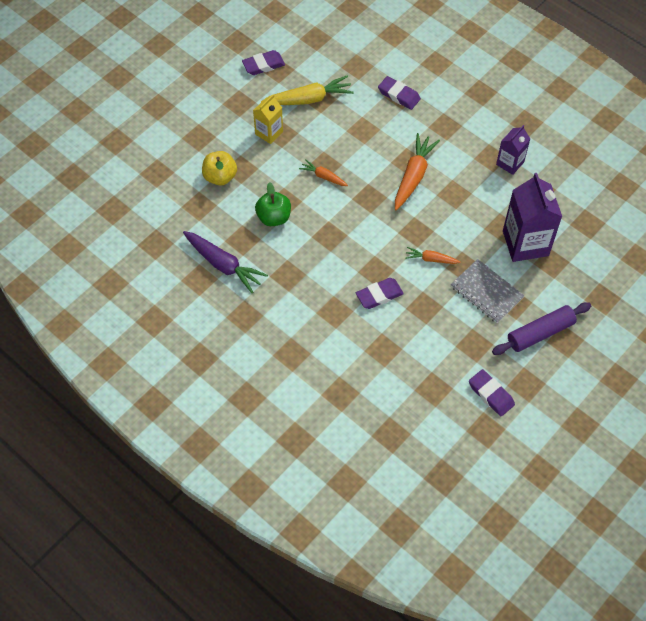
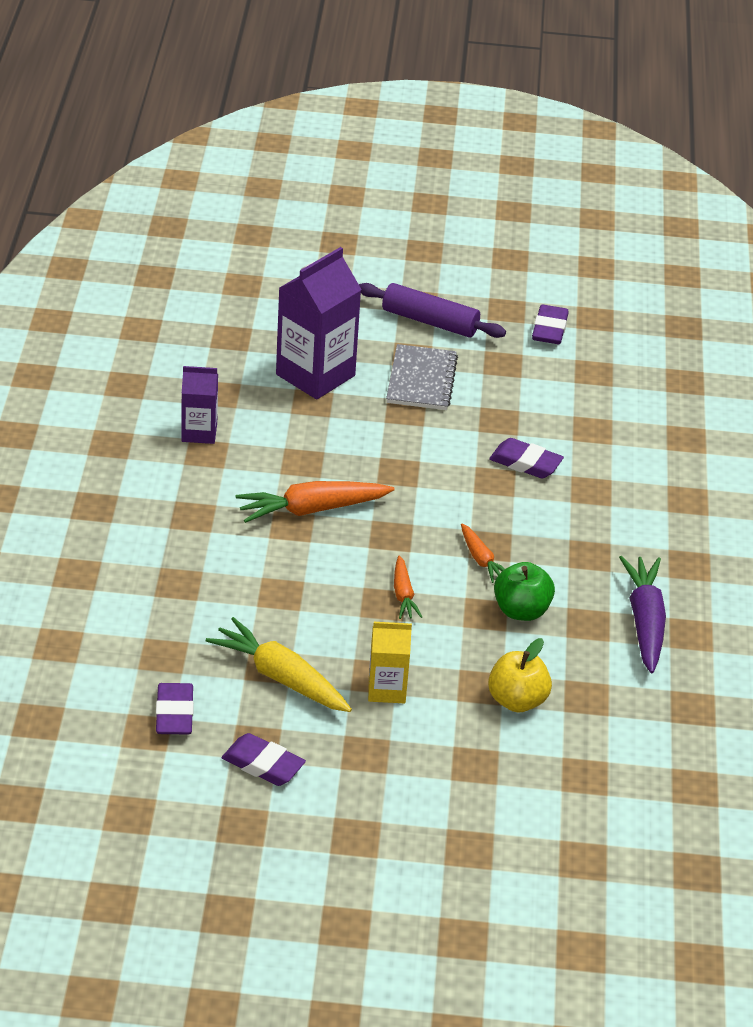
camera: 130 degrees left, 20 degrees down
(399, 95) = (179, 585): purple eraser -> purple eraser (174, 713)
(431, 259) = (425, 441): orange carrot -> orange carrot (481, 559)

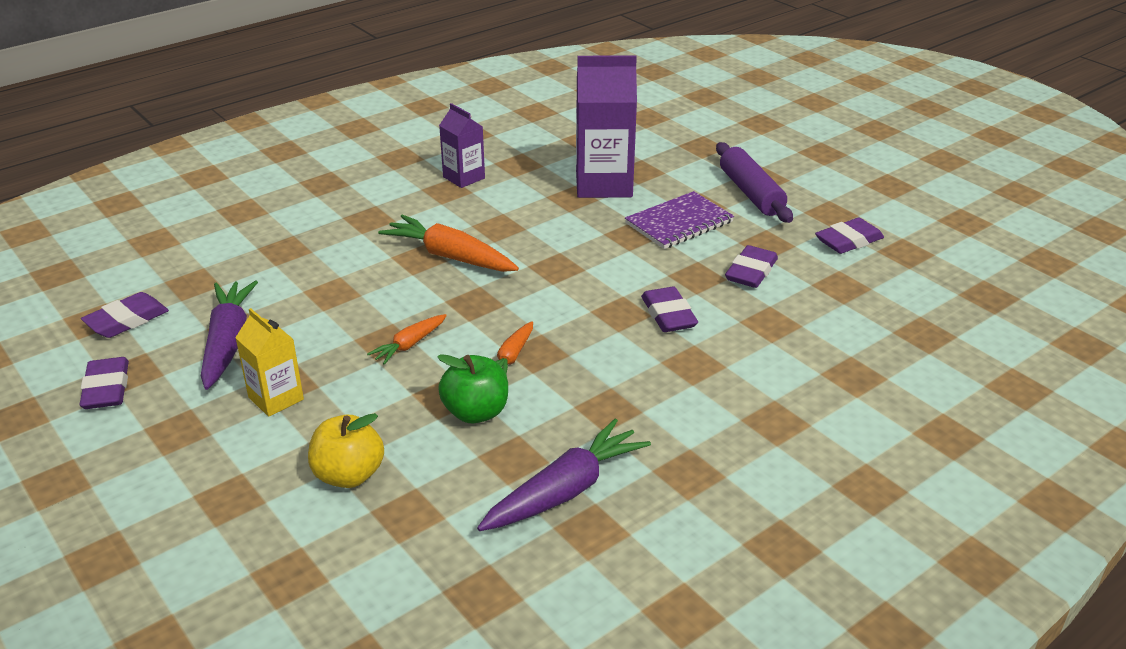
camera: 50 degrees right, 5 degrees down
(281, 678) = (227, 343): yellow carrot -> purple carrot
(421, 380) = (679, 223): grey notebook -> purple notebook
(526, 395) = (751, 272): none -> purple eraser

